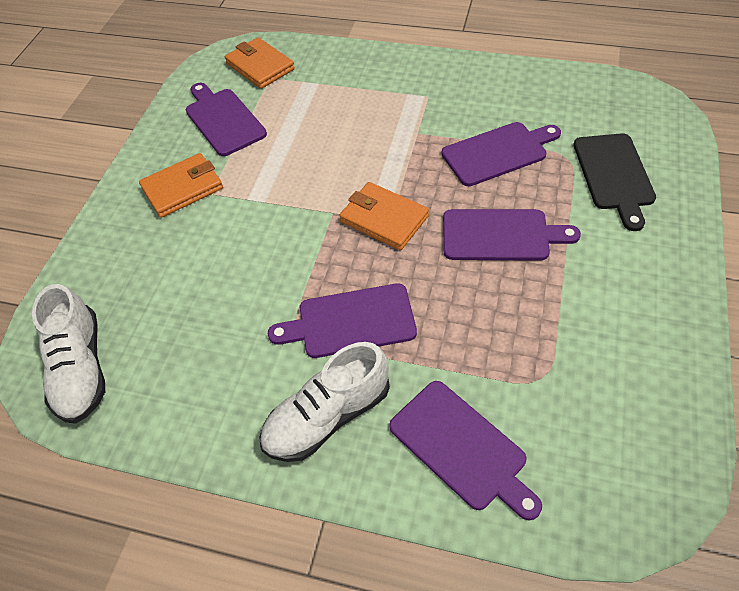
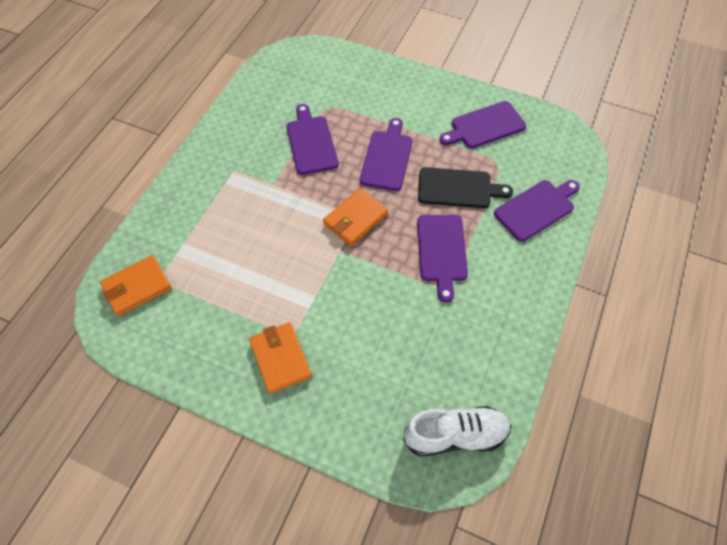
camera: 85 degrees left, 5 degrees up
(223, 120) = (202, 322): purple cutting board -> purple cutting board (485, 126)
(327, 416) = (511, 273): white shoe -> none
(614, 175) = (351, 90): black cutting board -> black cutting board (458, 188)

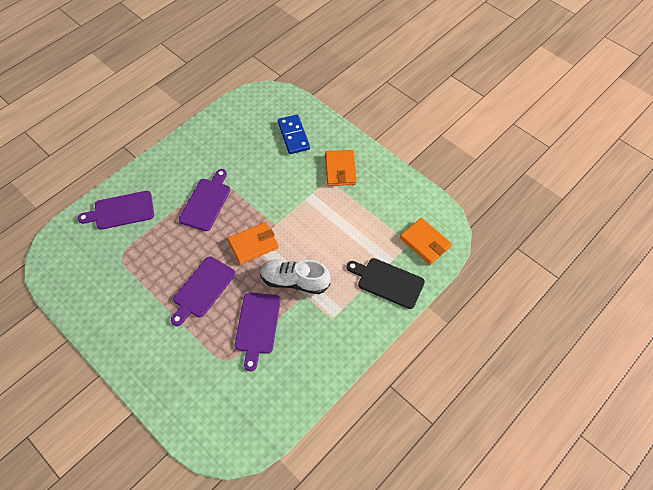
camera: 160 degrees left, 0 degrees up
(137, 287) = (425, 242): orange wallet -> orange wallet turned 60 degrees clockwise
(373, 395) = (293, 135): none -> blue domino
(455, 435) = (259, 106): white shoe -> white shoe (294, 281)
(458, 188) = (165, 244): black cutting board -> black cutting board (388, 282)
(485, 126) = (106, 293): purple cutting board -> none

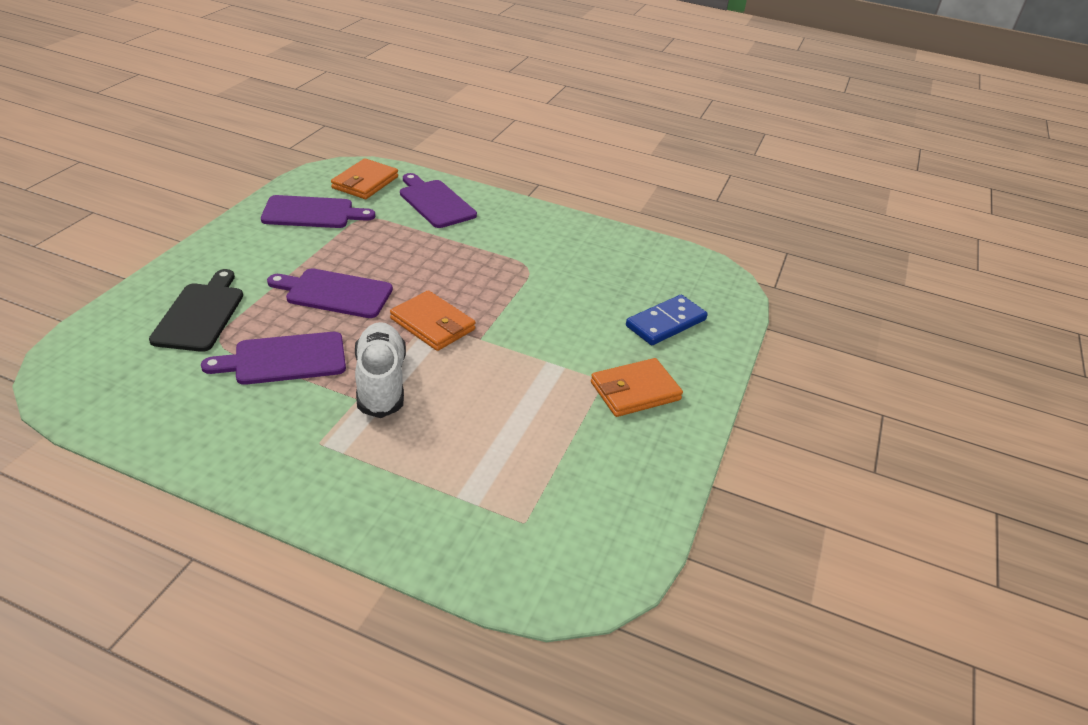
camera: 65 degrees right, 20 degrees down
(206, 202) = (486, 265): purple cutting board -> purple cutting board (312, 213)
(388, 282) = (421, 506): black cutting board -> black cutting board (200, 314)
(425, 242) = (538, 548): orange wallet -> orange wallet (365, 182)

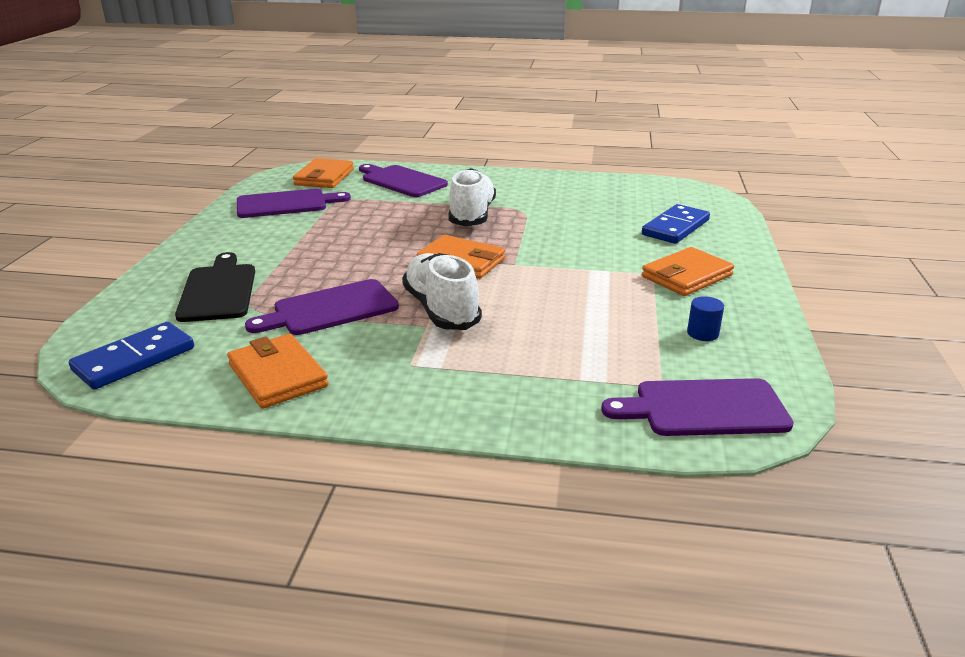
camera: 10 degrees left, 10 degrees down
(96, 382) = (134, 359): none -> blue domino
(202, 428) = (278, 375): none -> orange wallet
(335, 293) = (349, 254): purple cutting board -> purple cutting board (704, 408)
(476, 264) = (472, 215): none -> white shoe
(603, 468) = (702, 333): none -> blue cylinder

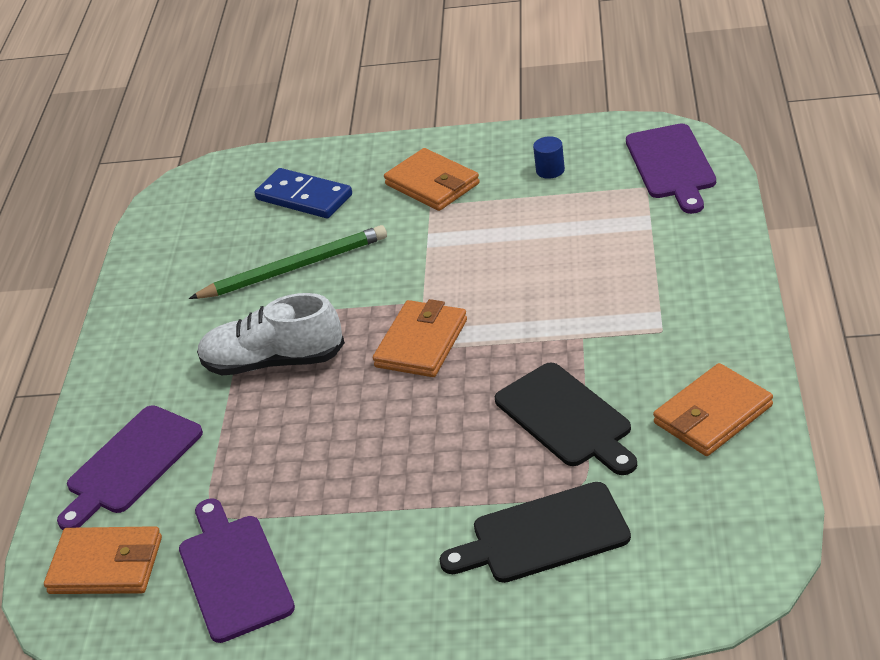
camera: 90 degrees left, 10 degrees up
(134, 359) = (723, 540): blue domino -> none
(330, 309) = (566, 418): purple cutting board -> black cutting board
(441, 309) = (546, 334): white shoe -> none
(579, 223) = (294, 268): none -> green pencil

